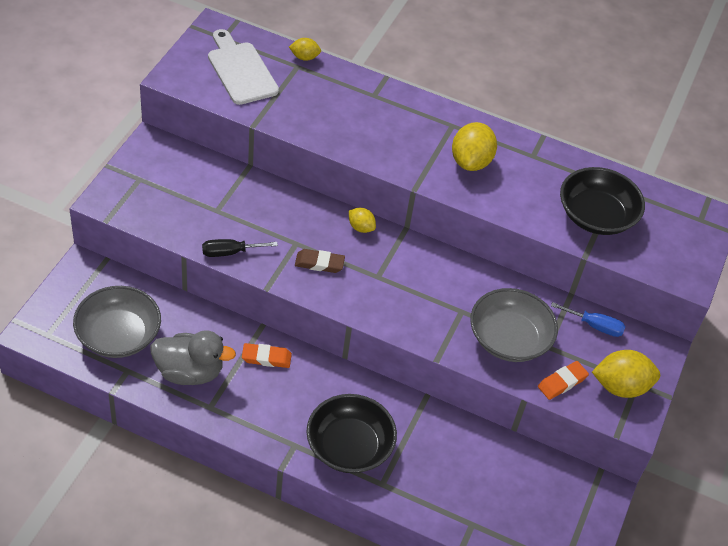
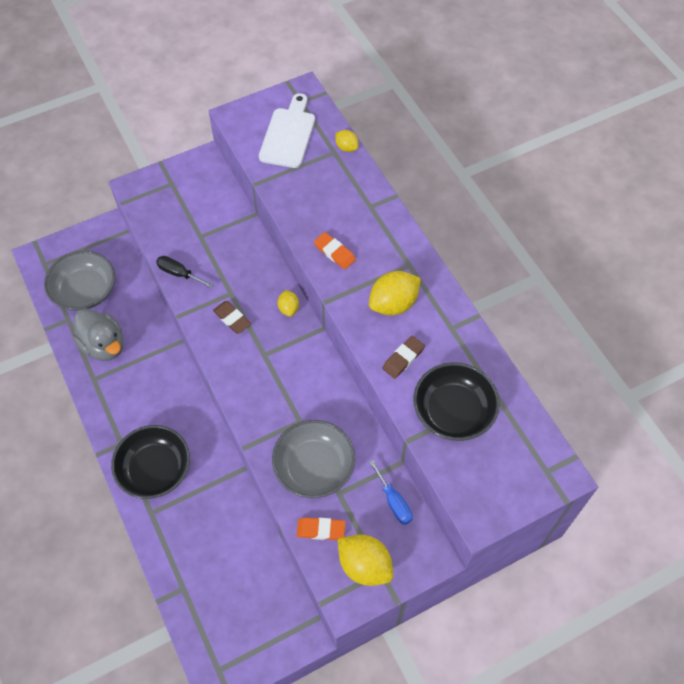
camera: 45 degrees right, 10 degrees up
(266, 358) = (161, 367): orange eraser -> orange eraser (334, 252)
(520, 198) = (403, 358): none -> brown eraser

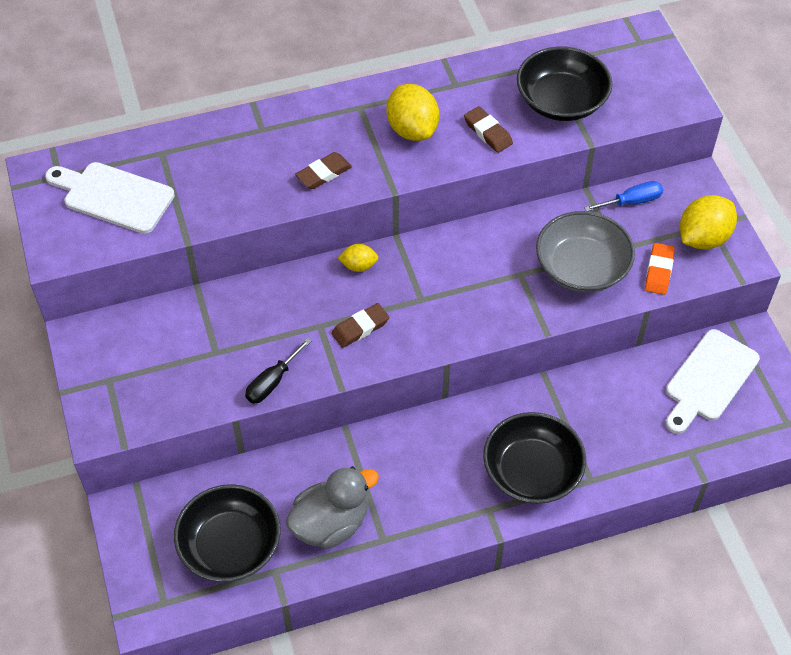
camera: 80 degrees left, 5 degrees down
(85, 291) = (230, 546): grey bowl -> black bowl
(254, 599) = (708, 379): none -> white cutting board
(334, 252) = (323, 173): orange eraser -> brown eraser
(346, 147) = (158, 139): yellow lemon -> none

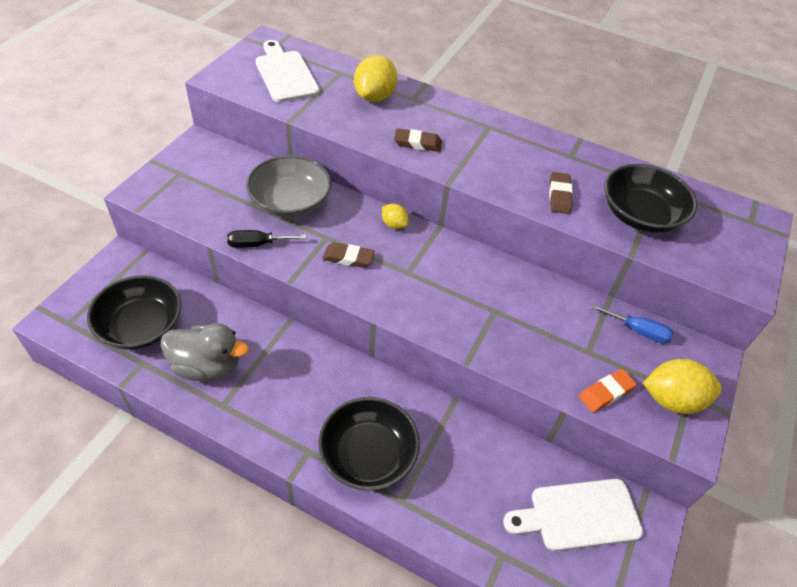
camera: 40 degrees right, 5 degrees down
(412, 129) = (507, 159): yellow lemon -> yellow lemon (375, 97)
(581, 267) = (546, 342): grey bowl -> grey bowl (290, 202)

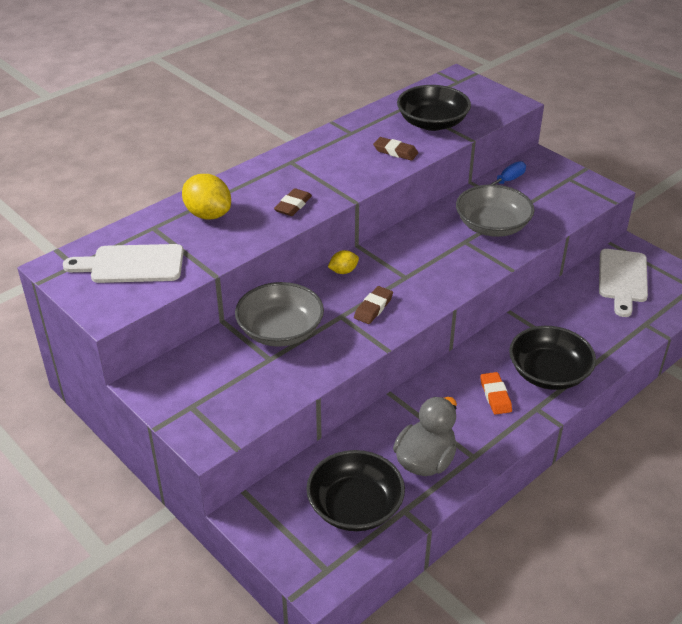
camera: 65 degrees left, 10 degrees down
(257, 244) = (330, 363): black screwdriver -> none
(537, 331) = (492, 226): none -> grey bowl
(606, 392) = (557, 212): orange eraser -> orange eraser (495, 396)
(672, 399) = (570, 186): yellow lemon -> none

